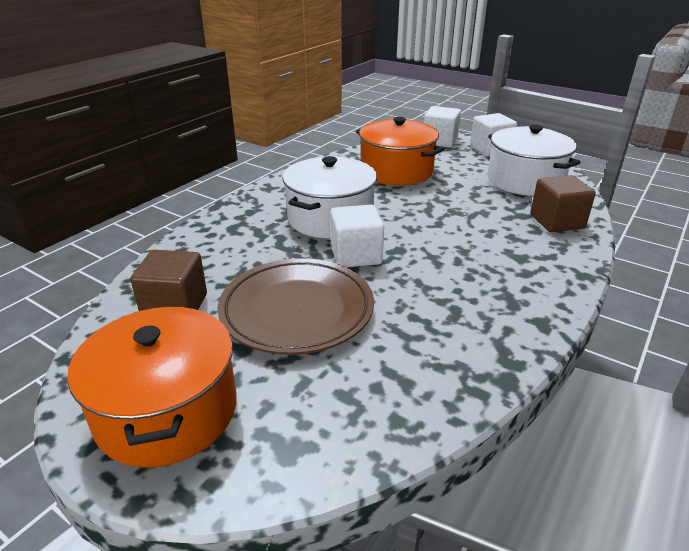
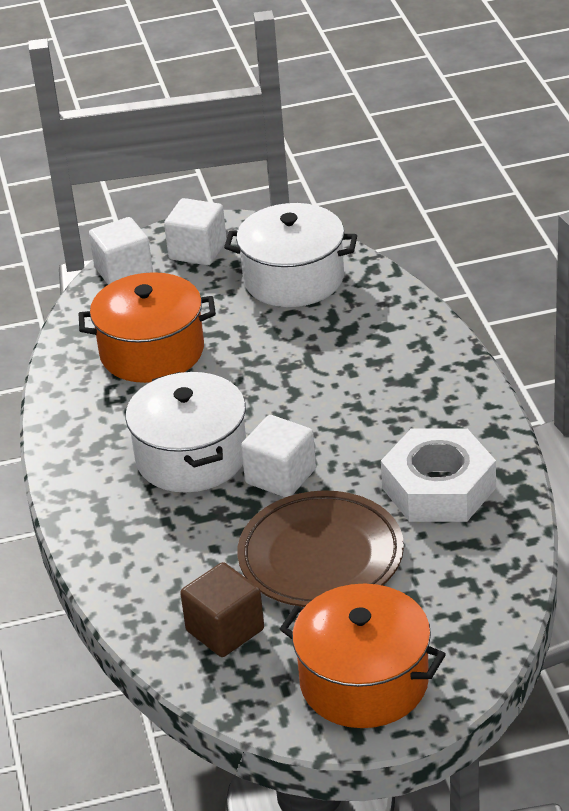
camera: 45 degrees left, 5 degrees up
(441, 328) = (438, 488): none -> white nut
(557, 221) = (386, 317): brown cube -> none

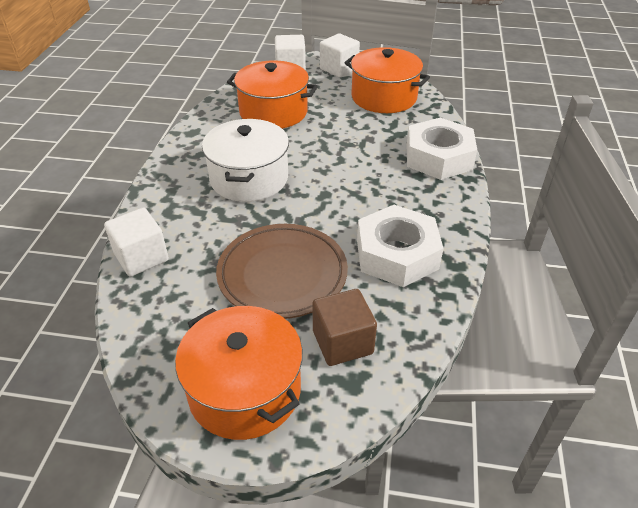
camera: 20 degrees right, 5 degrees up
(225, 630) = (179, 304): brown cube -> brown cube (342, 342)
(280, 476) = (295, 209): white cube -> white cube (141, 257)
(293, 279) = (384, 97): white pot -> orange pot
(419, 347) = (438, 157): none -> white nut

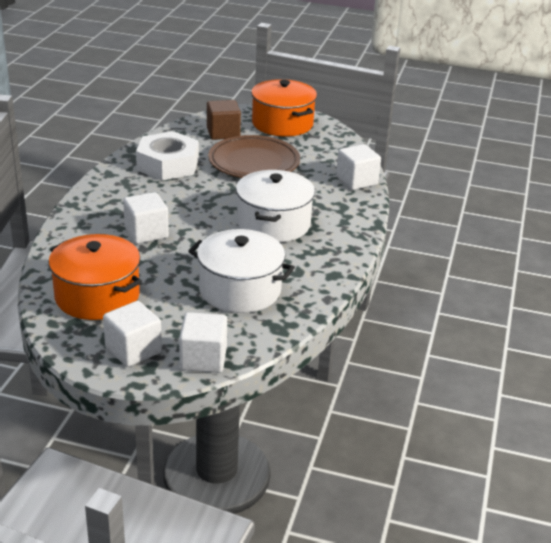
camera: 175 degrees left, 10 degrees down
(273, 112) = (240, 290): orange pot -> white pot
(374, 154) = (146, 233): none -> white cube
(438, 157) = (85, 223): white nut -> none

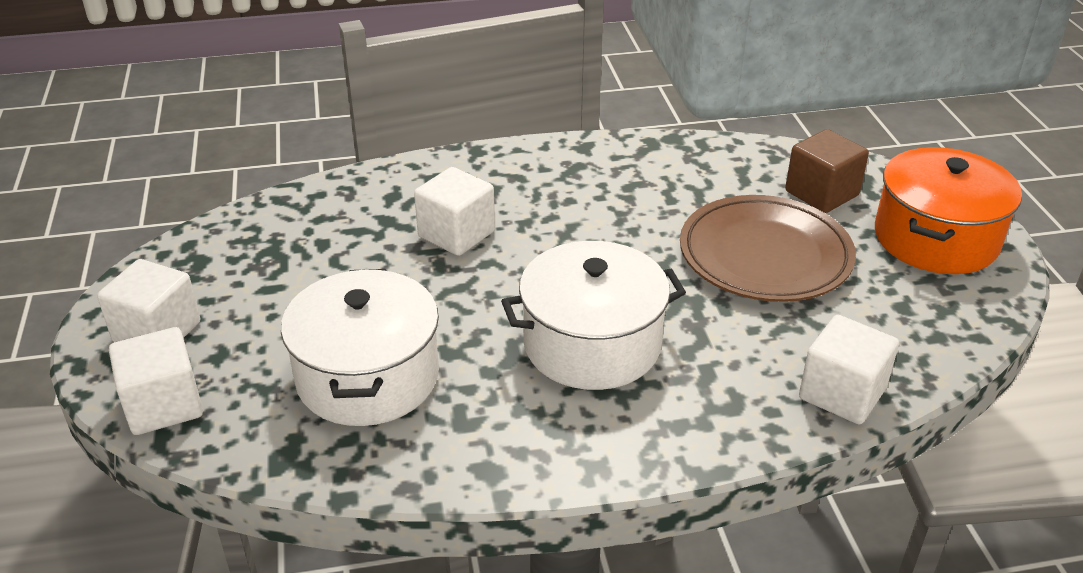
camera: 65 degrees right, 5 degrees up
(97, 296) = (268, 254): orange pot -> none
(168, 164) = (664, 182): white nut -> none

